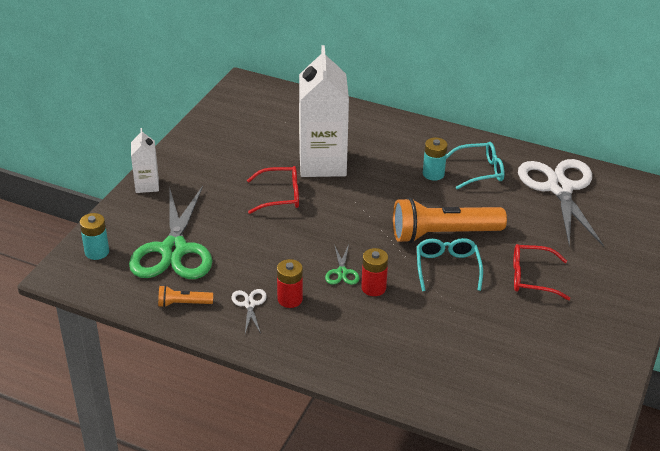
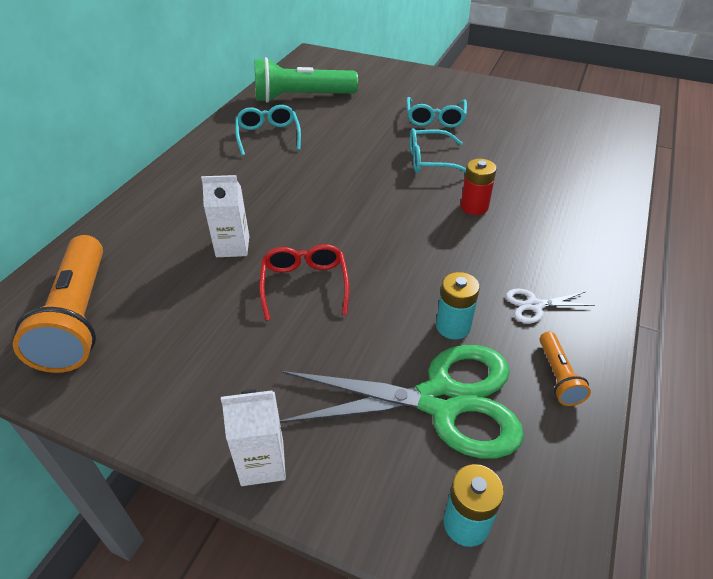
camera: 90 degrees left, 5 degrees up
(290, 299) = (513, 269): red battery -> none
(322, 163) = (232, 247): white carton -> white carton, size x0.49
(342, 272) = (453, 229): green scissors -> none
(433, 174) = (269, 163): turquoise battery -> turquoise battery (453, 326)
(443, 234) = (376, 161): orange flashlight -> orange flashlight (78, 317)
(531, 278) = (435, 119): red glasses -> turquoise glasses
(559, 188) = (301, 97): white scissors -> green flashlight

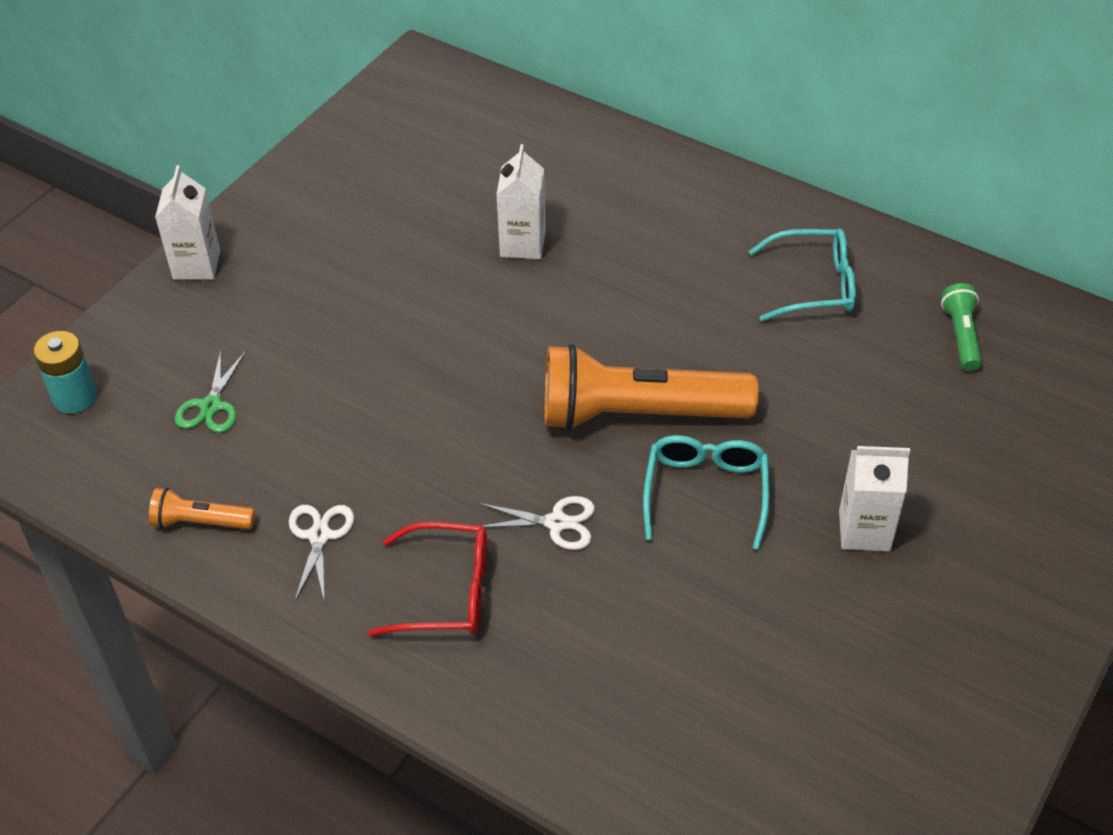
camera: 100 degrees right, 5 degrees up
(78, 317) = (431, 129): orange flashlight -> orange flashlight (637, 414)
(301, 97) = (961, 335): green flashlight -> green flashlight, size x0.46
(305, 285) = (429, 308): red glasses -> red glasses (446, 592)
(435, 119) = (864, 531): turquoise glasses -> white carton
(441, 401) = (211, 406): green scissors -> green scissors, size x0.41
(453, 326) = (312, 439): turquoise battery -> none
(474, 207) = (556, 523): red battery -> white scissors

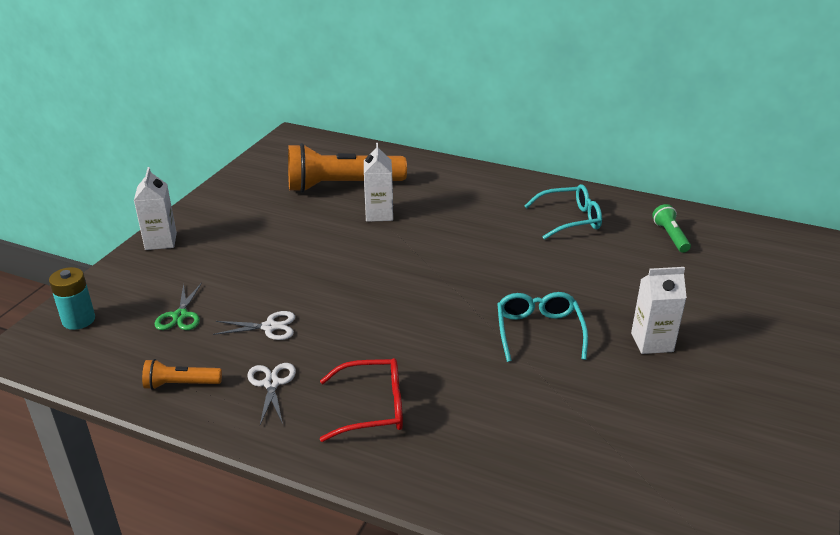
camera: 10 degrees left, 15 degrees down
(556, 523) = (441, 359): white scissors -> white scissors (269, 327)
(637, 414) = (479, 293): orange flashlight -> orange flashlight (341, 186)

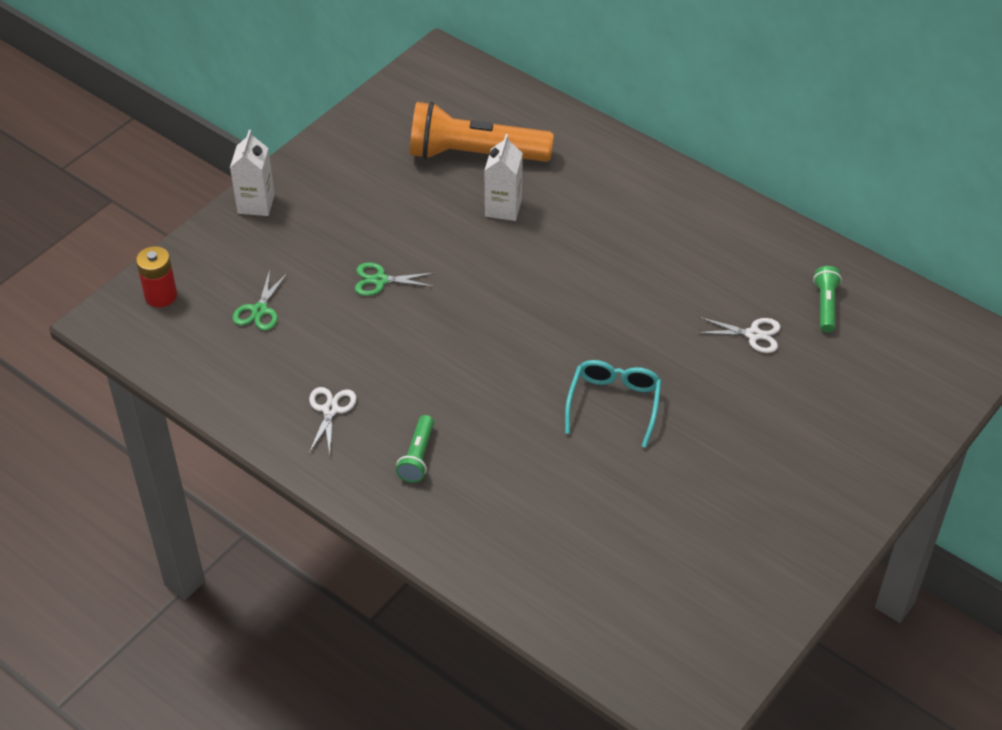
camera: 15 degrees right, 15 degrees up
(79, 320) = (161, 296): turquoise battery -> red battery
(180, 384) = (246, 393): orange flashlight -> none
(269, 327) = (344, 342): white scissors -> white scissors (753, 334)
(289, 276) = (380, 280): none -> green scissors
(373, 408) = (417, 457): red glasses -> green flashlight
(570, 219) = (720, 258): turquoise glasses -> none
(652, 342) = (725, 441): white carton -> none

